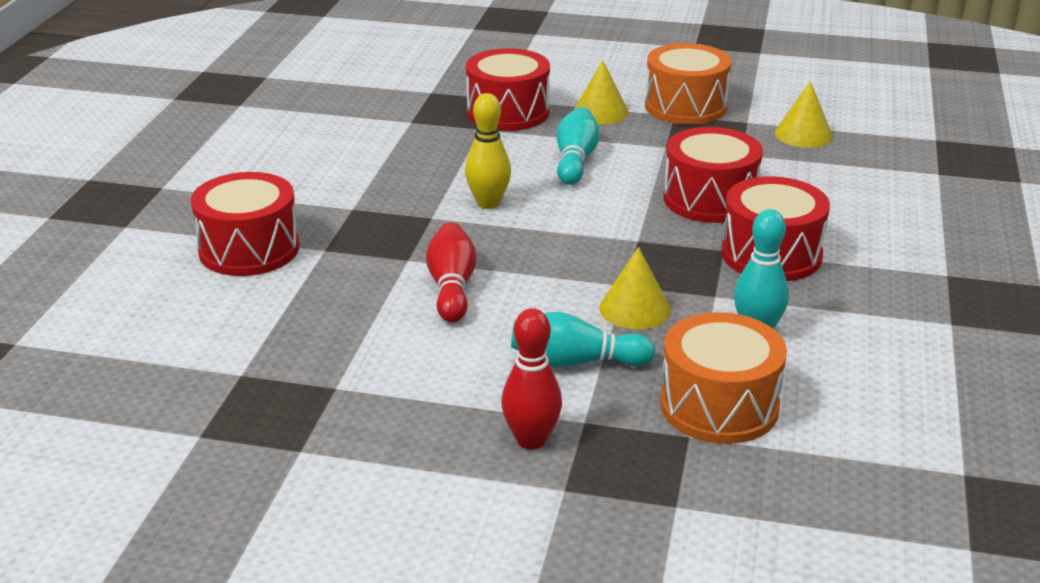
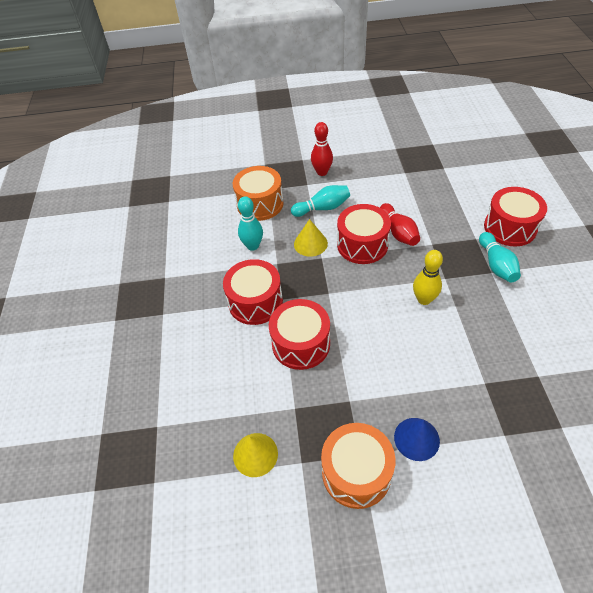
camera: 165 degrees right, 20 degrees up
(508, 112) = (482, 413): red drum -> red drum (362, 244)
(575, 160) = (399, 361): turquoise bowling pin -> turquoise bowling pin (496, 265)
(600, 112) = (416, 438): yellow cone -> blue cone

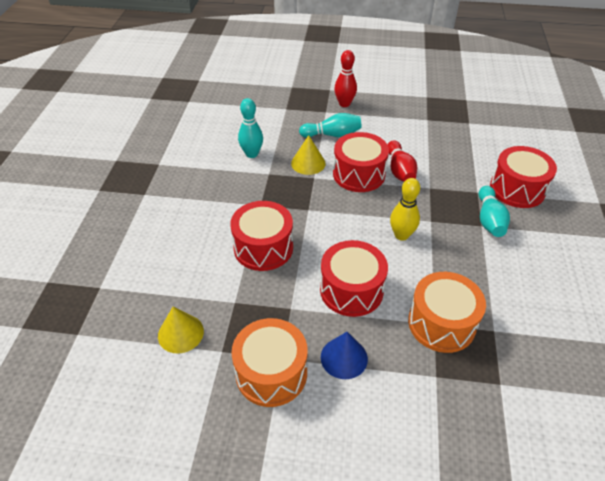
camera: 10 degrees right, 5 degrees down
(255, 302) = (234, 202): red drum -> red drum (351, 290)
(260, 204) = (273, 120): orange drum -> orange drum (441, 323)

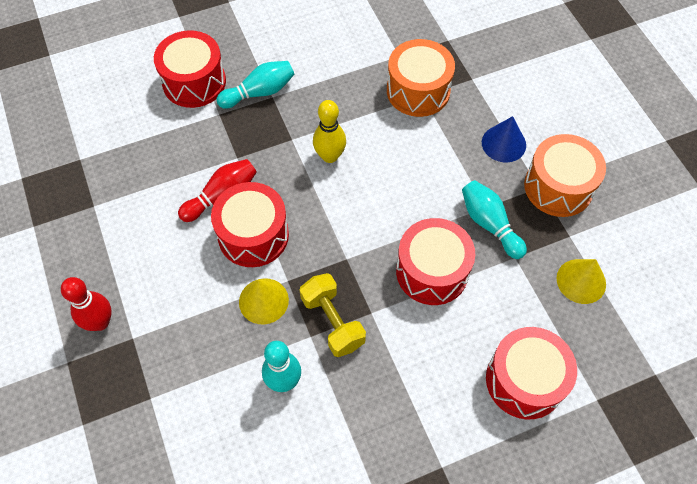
camera: 120 degrees left, 15 degrees up
(269, 186) = (332, 322): none -> yellow dumbbell
(332, 135) = (186, 301): turquoise bowling pin -> turquoise bowling pin (489, 224)
(351, 290) = (430, 168): red drum -> red drum (524, 380)

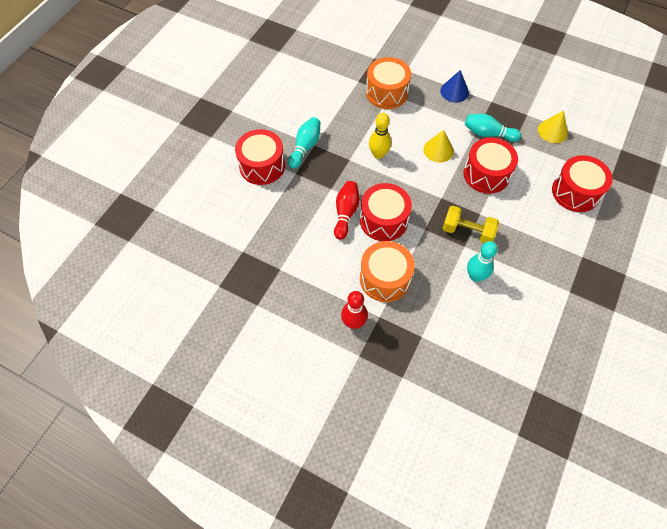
camera: 40 degrees left, 0 degrees up
(263, 301) = (424, 247): yellow cone -> yellow cone (438, 150)
(558, 187) = (499, 95): orange drum -> orange drum (385, 278)

